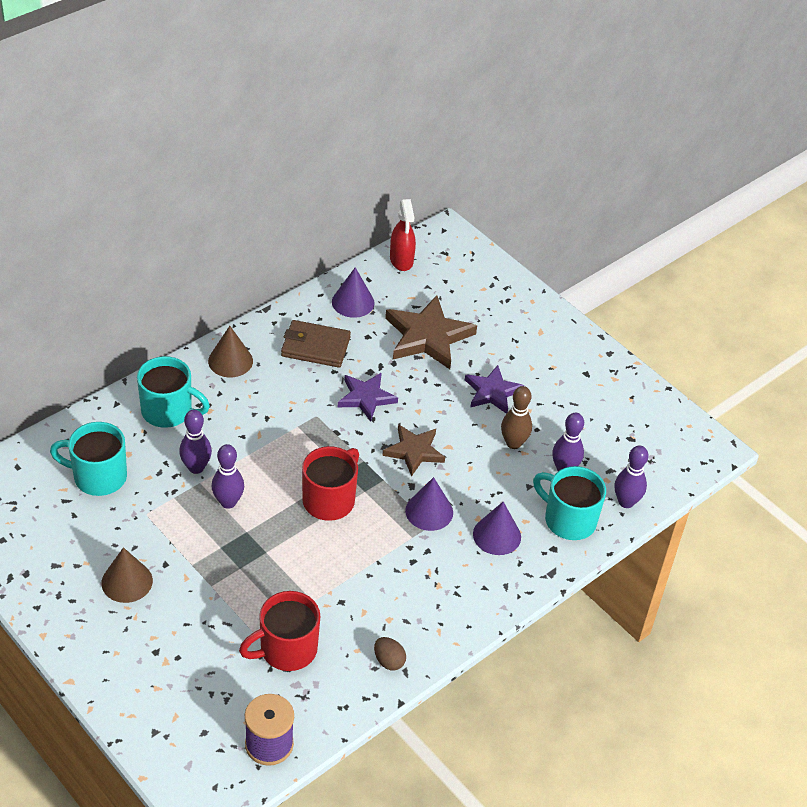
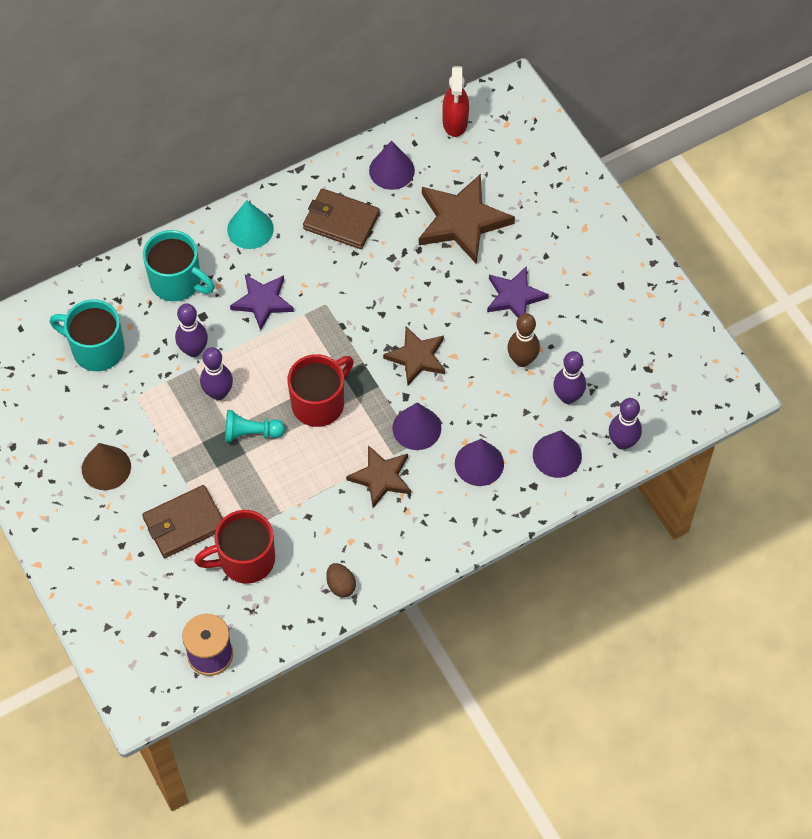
camera: 15 degrees right, 15 degrees up
(217, 623) = (184, 524): none -> brown wallet
(230, 361) = (250, 229): brown cone -> turquoise cone
(268, 533) = (251, 433): none -> turquoise pawn
(366, 398) = (381, 288): purple star -> purple star (263, 302)
(405, 558) = (381, 477): none -> brown star
(568, 520) = (557, 455): turquoise mug -> purple cone

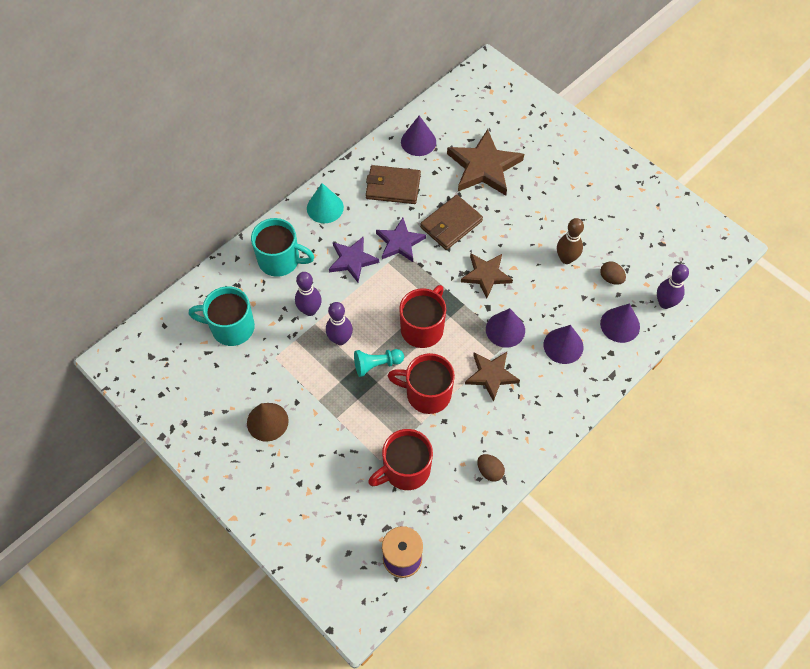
camera: 15 degrees left, 0 degrees up
(184, 524) = (346, 452): brown wallet -> brown wallet (451, 224)
(298, 480) = (427, 393): none -> red mug
(455, 122) = (453, 98): red spray bottle -> none
(514, 296) = (543, 213): purple star -> purple star (400, 242)
(567, 397) = (611, 278): purple bowling pin -> brown egg

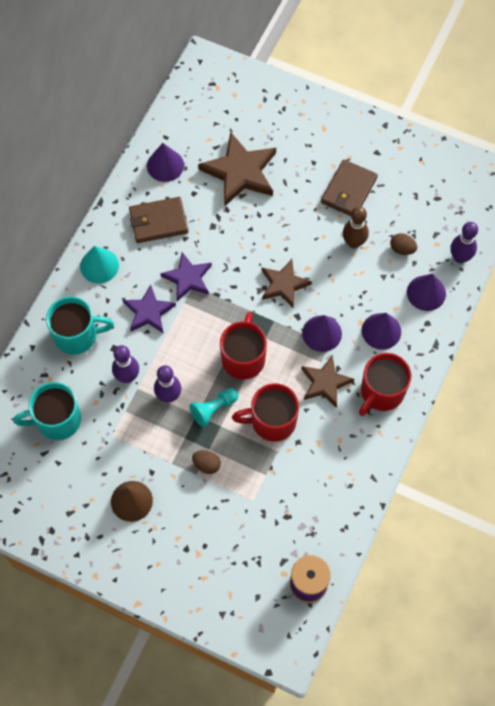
camera: 20 degrees left, 5 degrees up
(405, 470) = (280, 501): red mug -> red mug (381, 392)
(451, 224) = (231, 243): brown wallet -> brown wallet (349, 190)
(489, 471) = (357, 475): brown egg -> brown egg (206, 465)

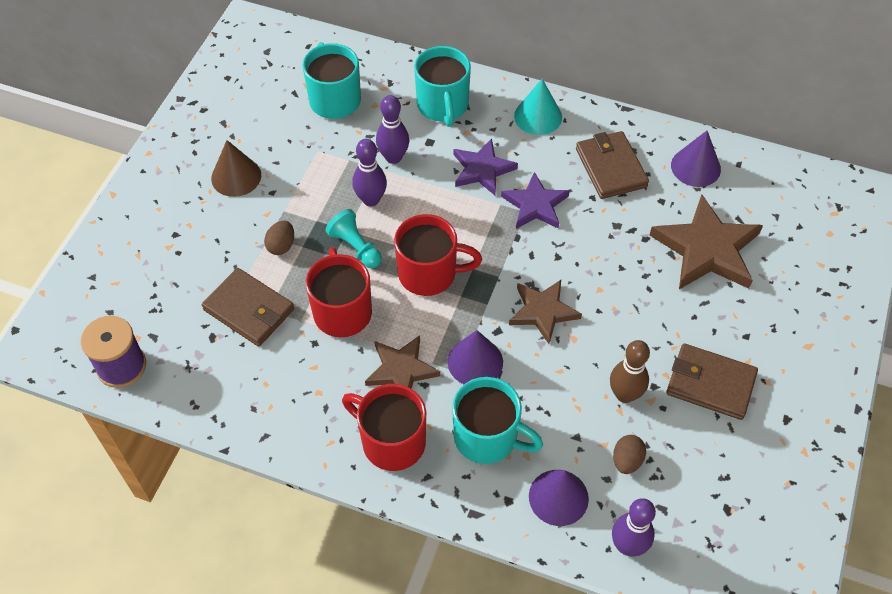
camera: 85 degrees right, 10 degrees down
(264, 489) = (249, 309): none -> brown wallet
(381, 331) = (487, 437): purple cone -> turquoise mug

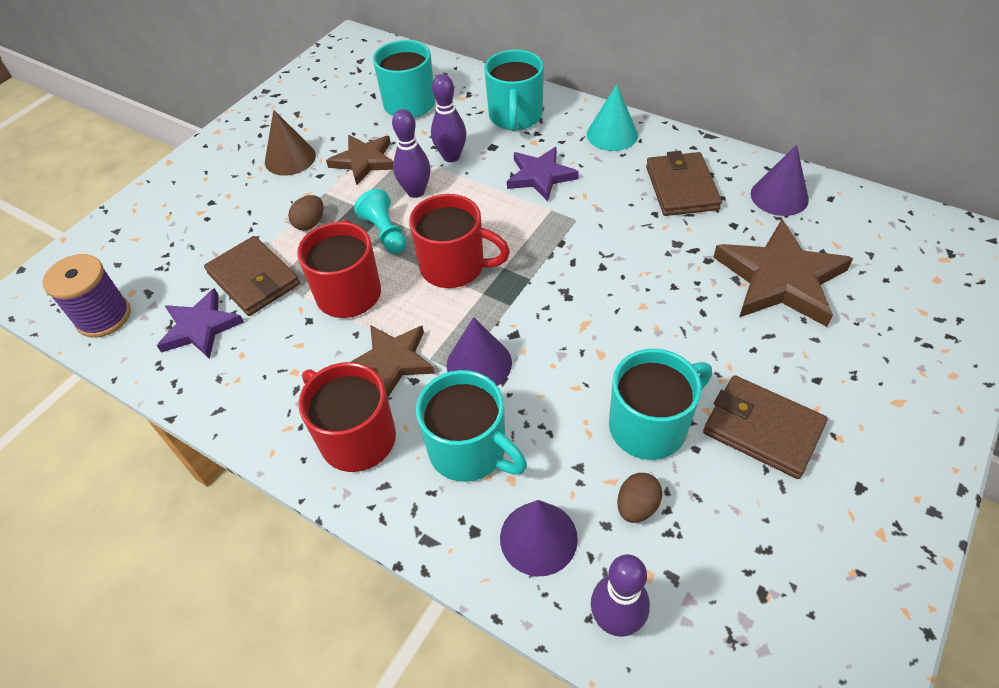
camera: 15 degrees right, 5 degrees down
(535, 205) = (589, 214): purple star -> purple star (200, 327)
(543, 312) = (571, 321): brown star -> brown star (364, 161)
(625, 394) = (650, 426): brown bowling pin -> turquoise mug

